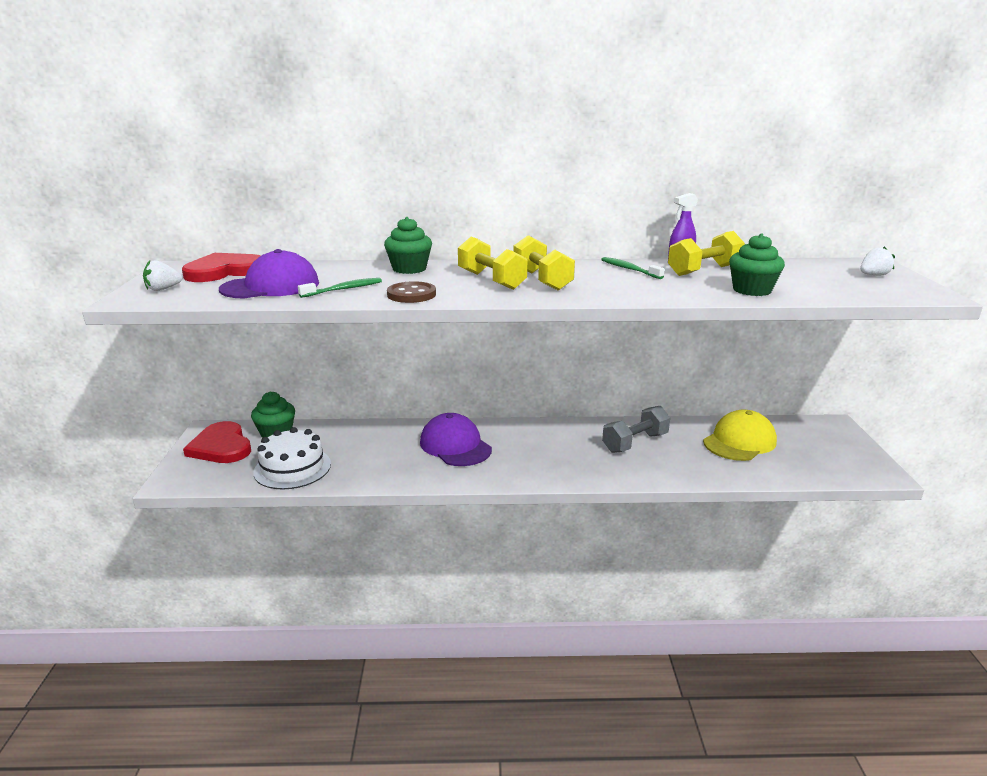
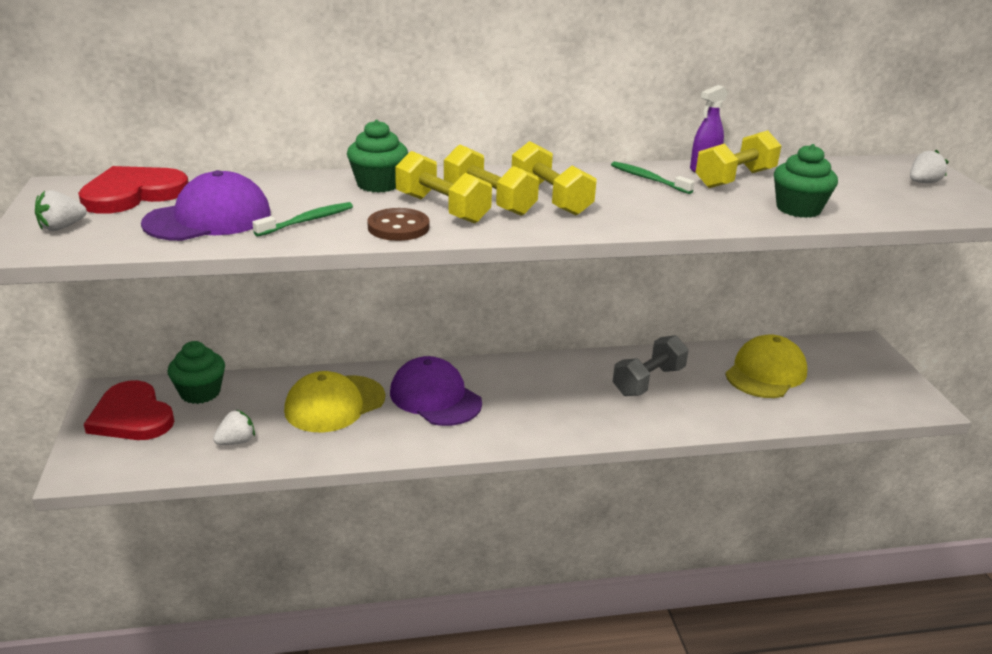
camera: 10 degrees left, 5 degrees up
(292, 468) = (236, 441): white cake -> white strawberry
(375, 446) = (334, 404): none -> yellow cap
(451, 284) = (442, 209): none -> yellow dumbbell

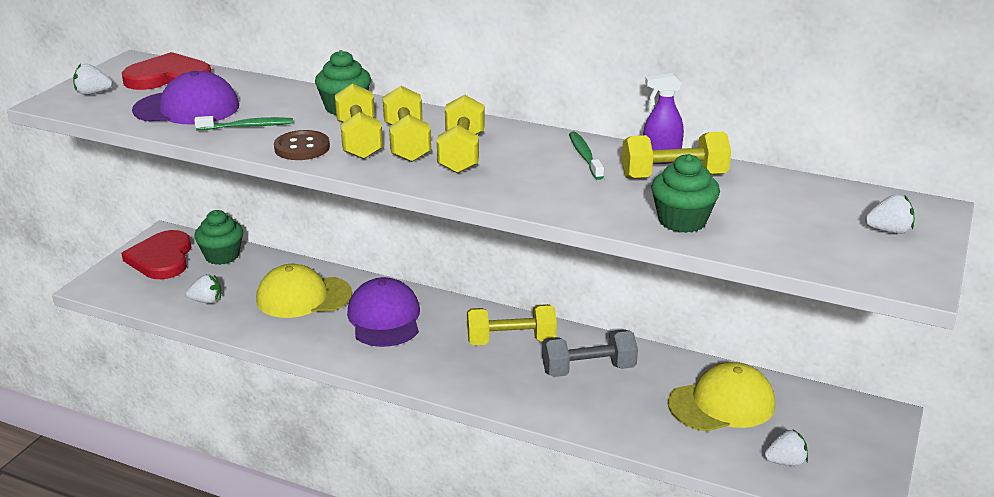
camera: 35 degrees right, 0 degrees up
(564, 379) = (511, 341): none -> yellow dumbbell
(853, 399) = (785, 462): none -> white strawberry

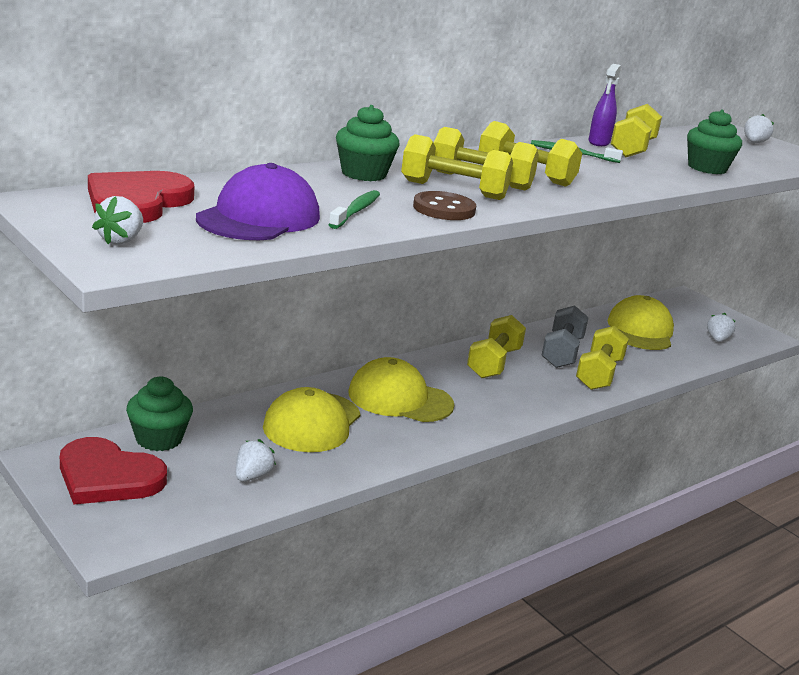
camera: 65 degrees left, 5 degrees down
(384, 318) = (400, 399): purple cap -> yellow cap
(569, 401) = (598, 374): none -> yellow dumbbell

